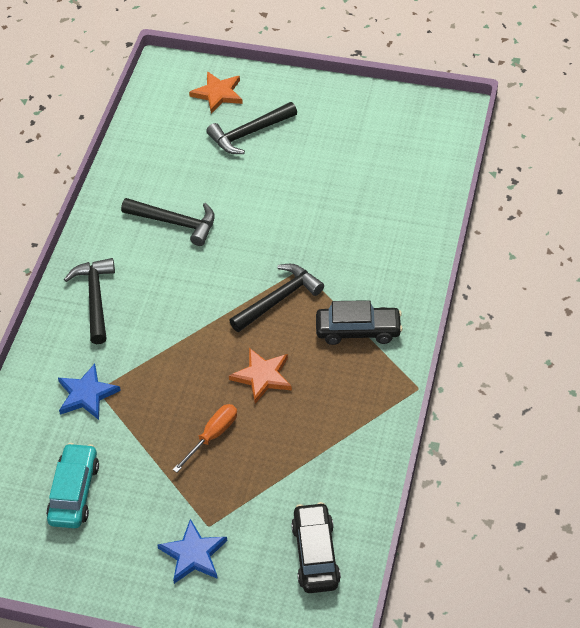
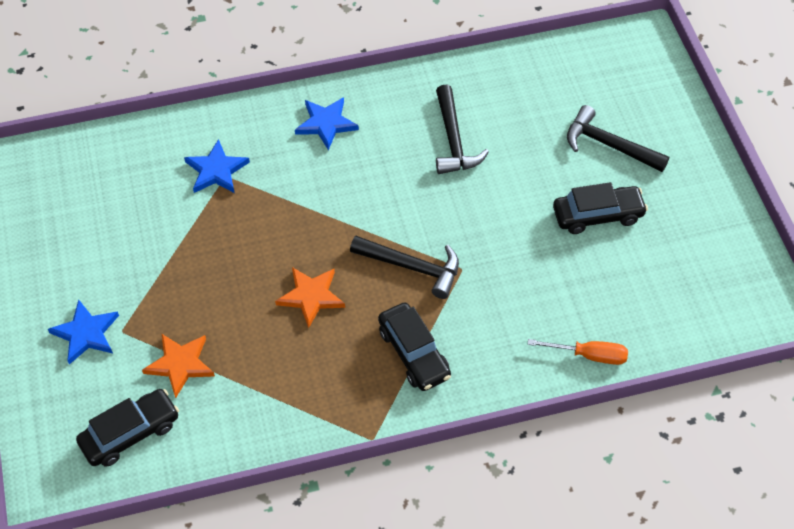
camera: 60 degrees right, 5 degrees up
(74, 492) = (109, 213): turquoise car -> none
(95, 298) = (326, 124): black hammer -> blue star
(212, 436) = (221, 288): orange screwdriver -> orange screwdriver (589, 355)
(218, 94) = (643, 95): orange star -> orange star (180, 364)
(308, 168) = (597, 215): none -> black car

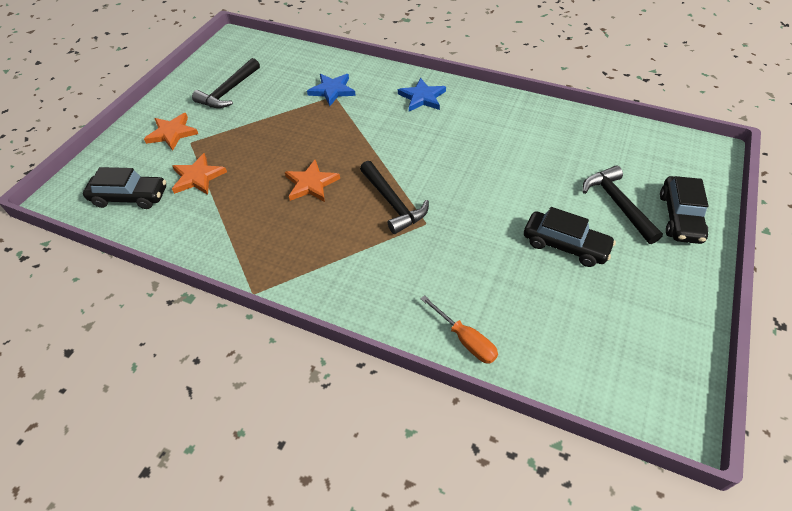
camera: 40 degrees right, 5 degrees down
(86, 333) = (172, 133): blue star -> orange star
(414, 353) = (338, 256): black car -> black car (680, 217)
(453, 140) = (498, 145): black hammer -> black hammer (228, 91)

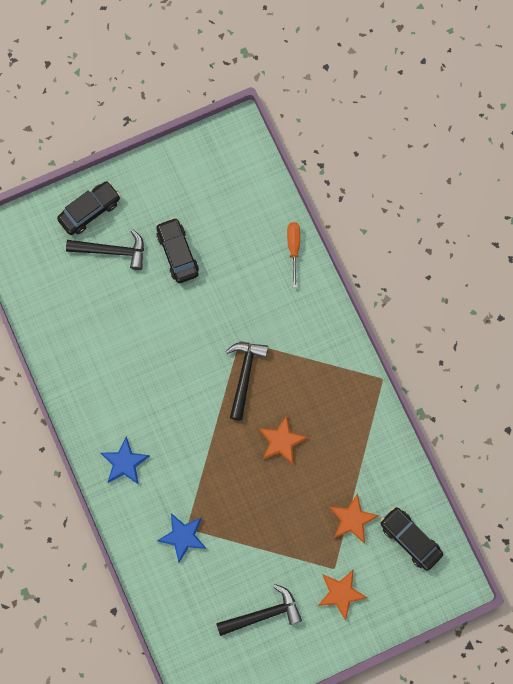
camera: 140 degrees left, 25 degrees up
(617, 204) = (112, 251): black hammer -> black hammer turned 105 degrees counterclockwise

